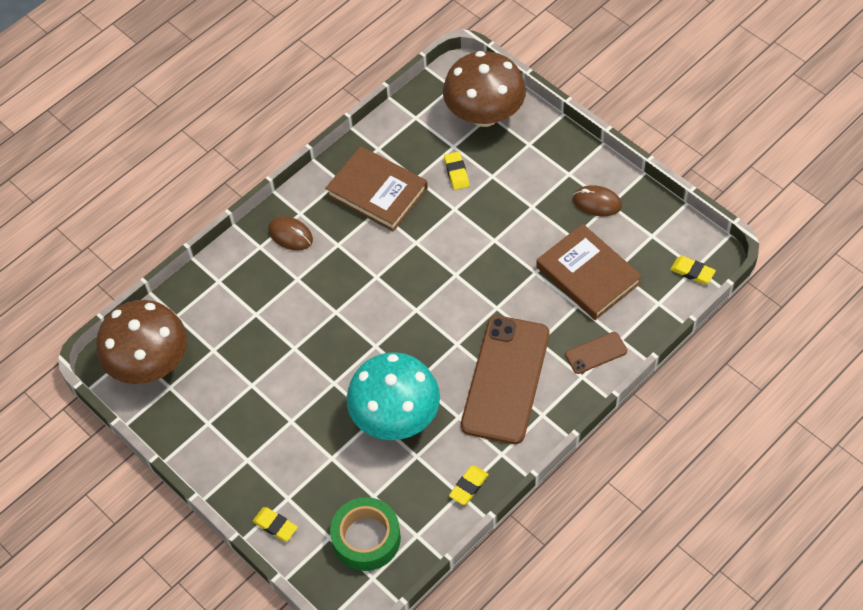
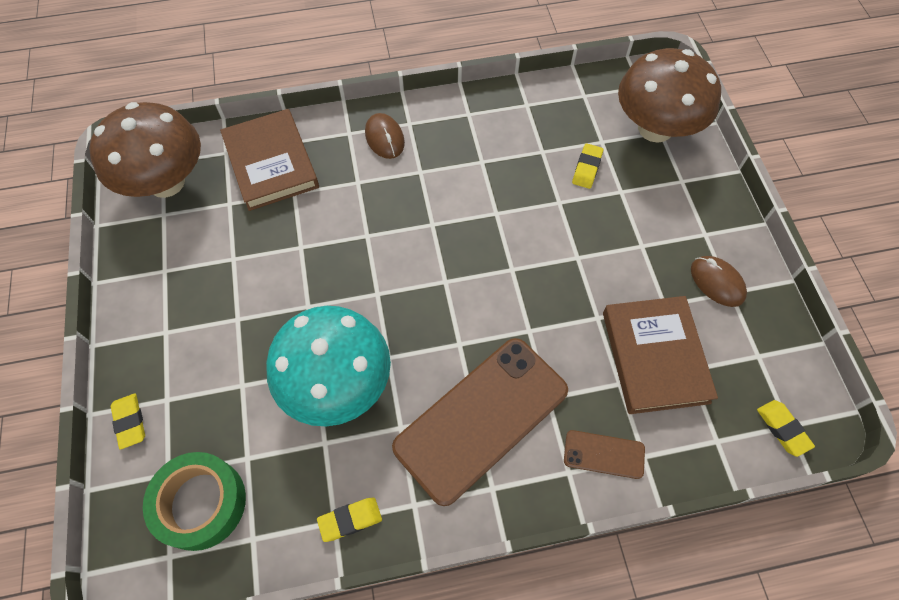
camera: 30 degrees right, 5 degrees up
(377, 192) = (495, 143): brown book -> brown book (271, 163)

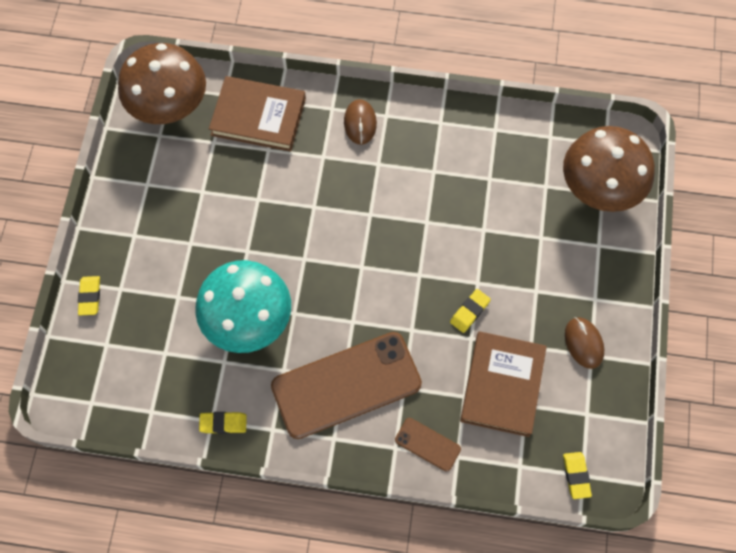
camera: 20 degrees right, 5 degrees up
(201, 503) = (123, 374): green tape -> none
(271, 163) = (258, 116): brown book -> brown book turned 75 degrees counterclockwise
(587, 168) = (521, 207): yellow eraser -> yellow eraser (469, 312)

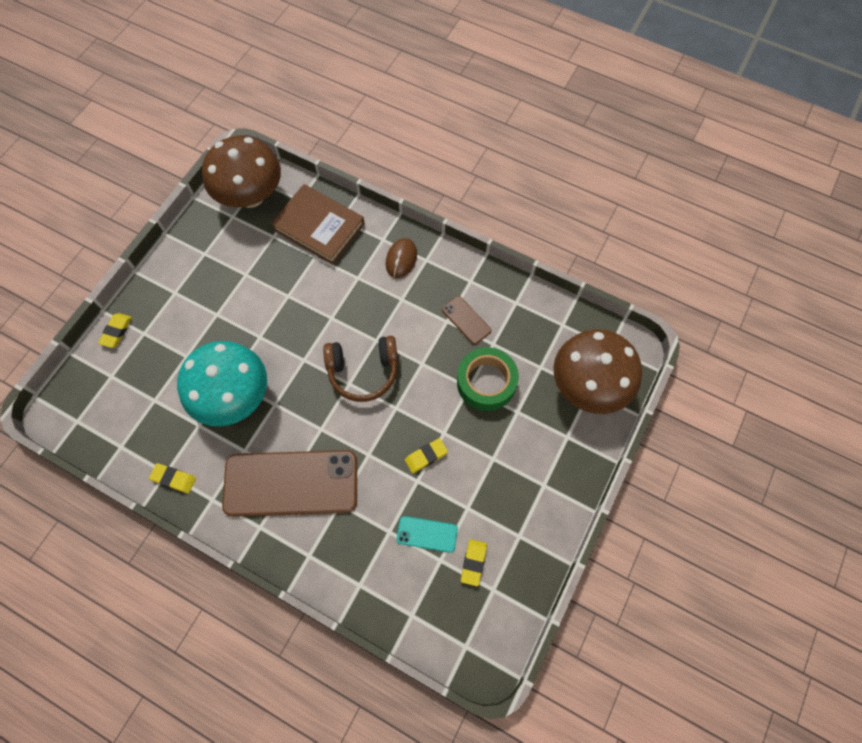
camera: 20 degrees right, 0 degrees up
(371, 250) = (363, 371): none -> brown headphones
(427, 444) = (338, 563): brown phone -> brown phone (466, 320)
(498, 219) = (486, 382): none -> green tape
(502, 385) = (427, 534): brown book -> turquoise phone
(576, 476) = (459, 644): yellow eraser -> yellow eraser (473, 562)
(583, 343) = (517, 522): brown mouse -> none

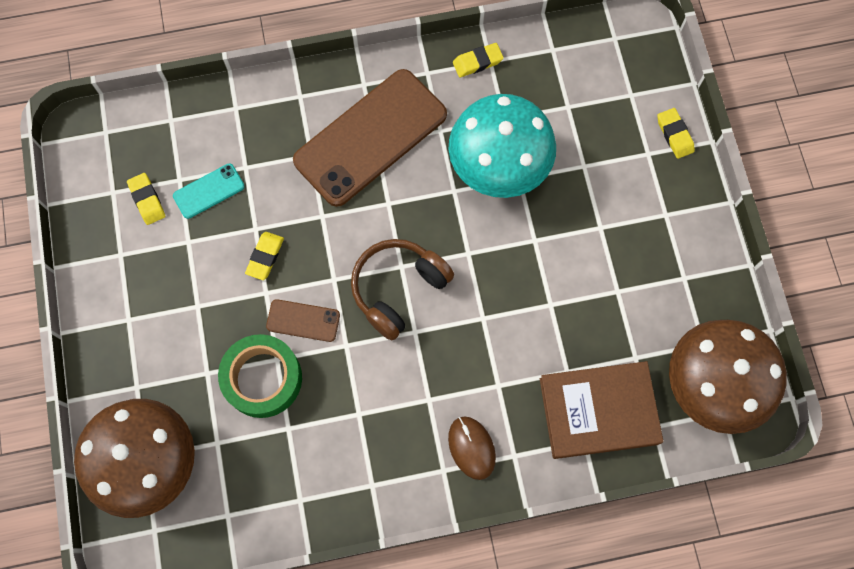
camera: 140 degrees right, 5 degrees up
(466, 320) = (339, 432): brown phone -> brown phone (303, 320)

